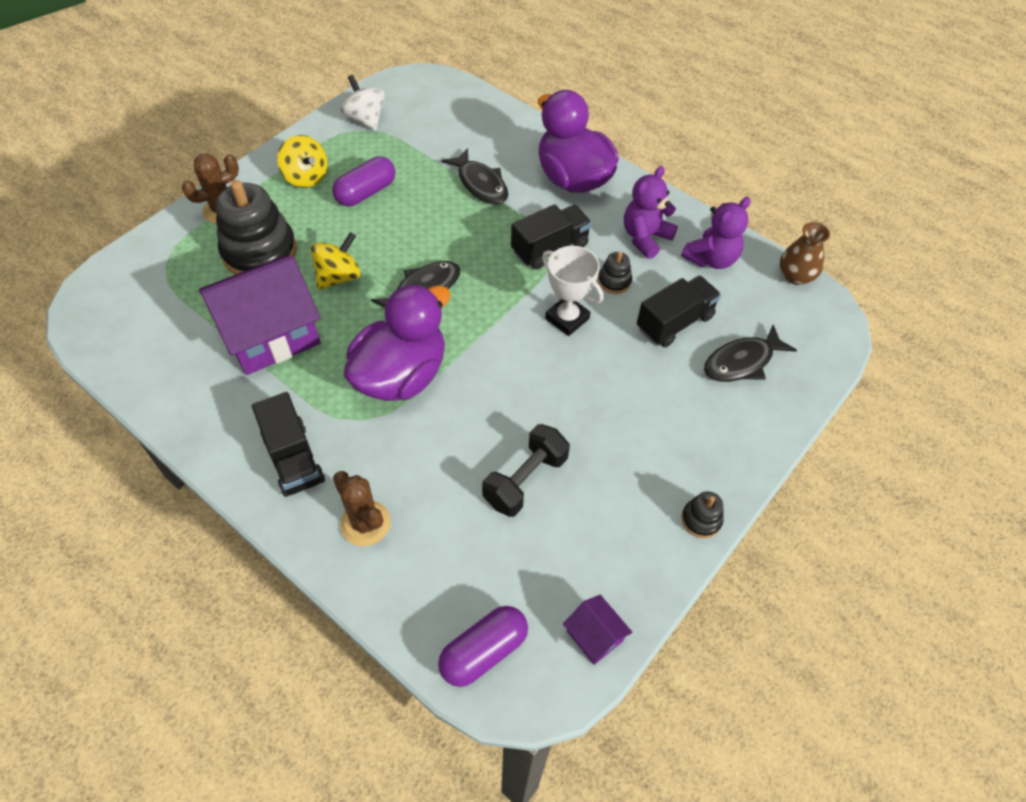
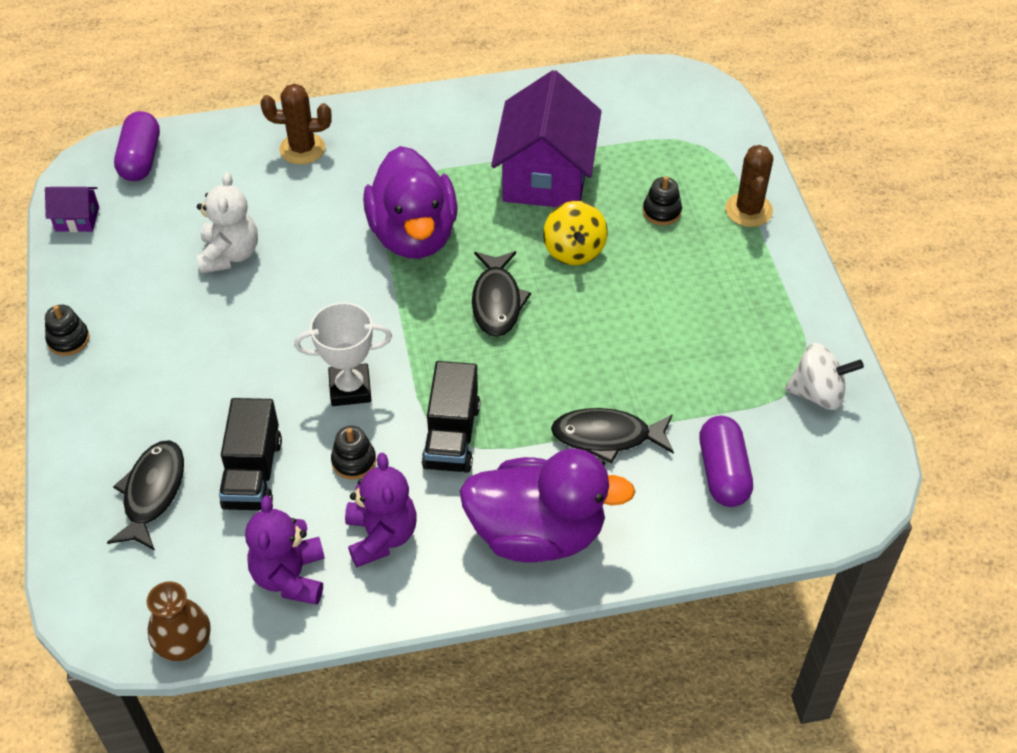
camera: 130 degrees right, 5 degrees down
(259, 252) = (661, 211): black stacking toy -> black stacking toy, size x0.45
(293, 458) = (402, 137): black truck -> none
(306, 177) = (749, 293): yellow spinning top -> none
(366, 192) = (681, 329): purple capsule -> purple capsule (723, 472)
(525, 480) = (230, 255): black dumbbell -> white teddy bear

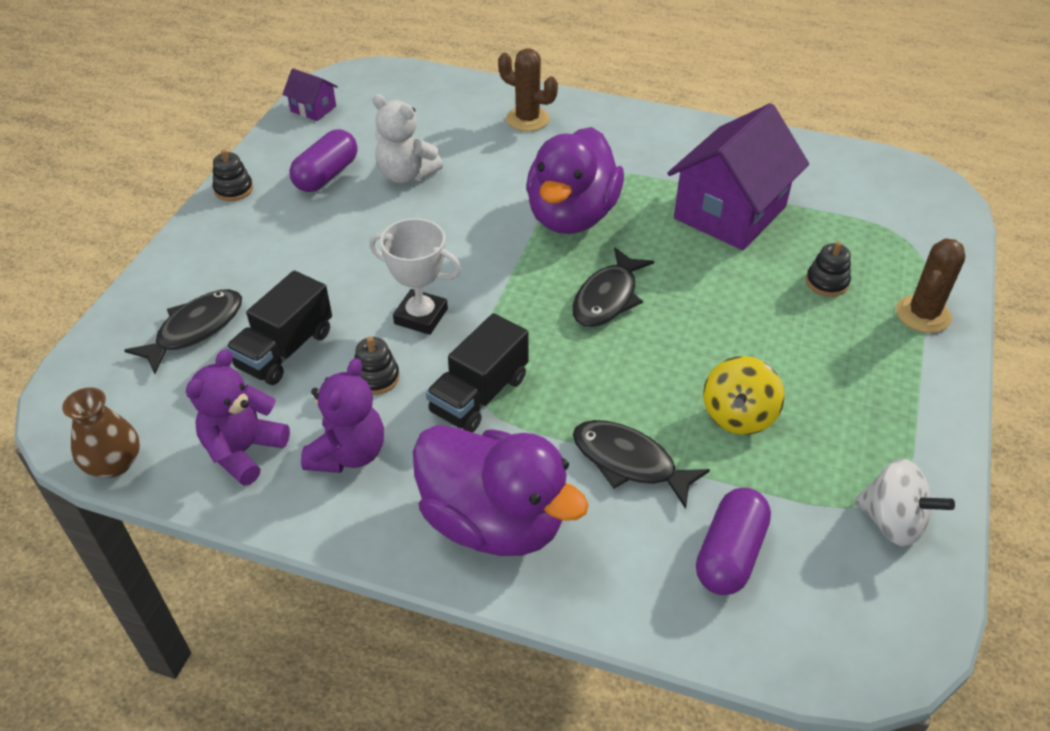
camera: 30 degrees right, 5 degrees down
(141, 159) = (395, 84): purple capsule -> purple capsule (326, 175)
(230, 255) = (406, 175): white teddy bear -> white teddy bear turned 90 degrees clockwise
(574, 251) = (713, 283): yellow spinning top -> yellow spinning top (738, 415)

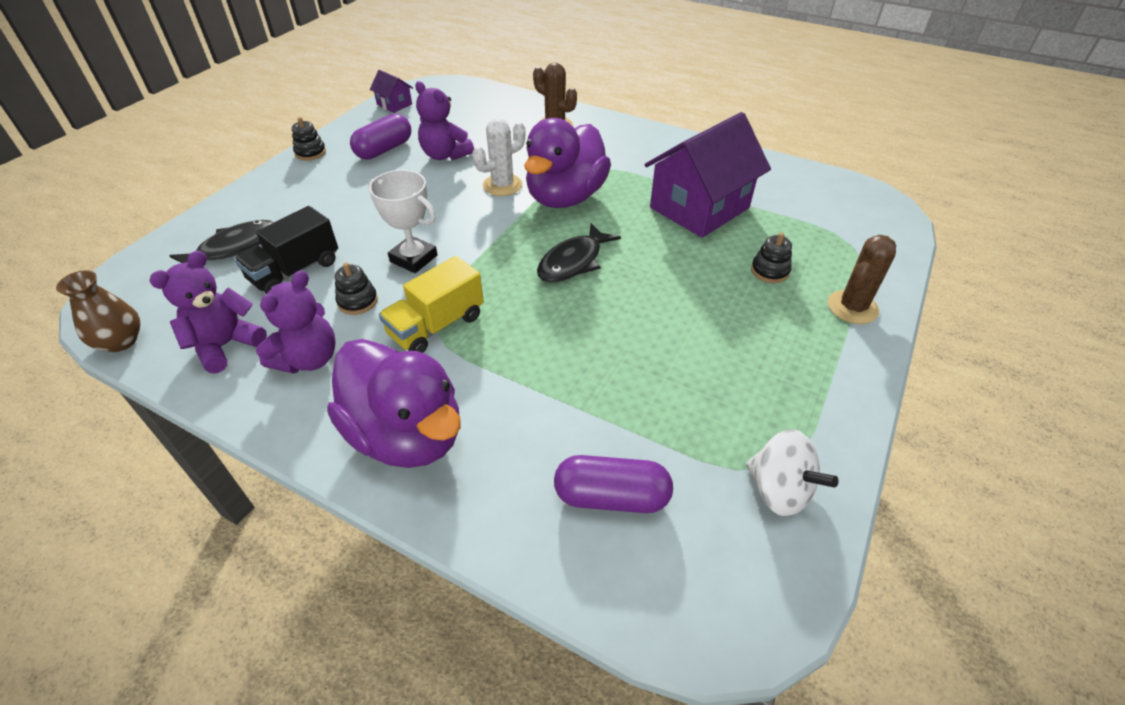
camera: 10 degrees right, 0 degrees up
(406, 175) = (445, 155): white teddy bear -> purple teddy bear
(479, 395) = (436, 326): black truck -> yellow truck
(491, 208) = (502, 185): none -> white cactus
(629, 462) = (545, 399): black fish -> none
(729, 554) = (611, 496): purple capsule -> purple capsule turned 60 degrees clockwise
(738, 415) = (657, 372): yellow spinning top -> none

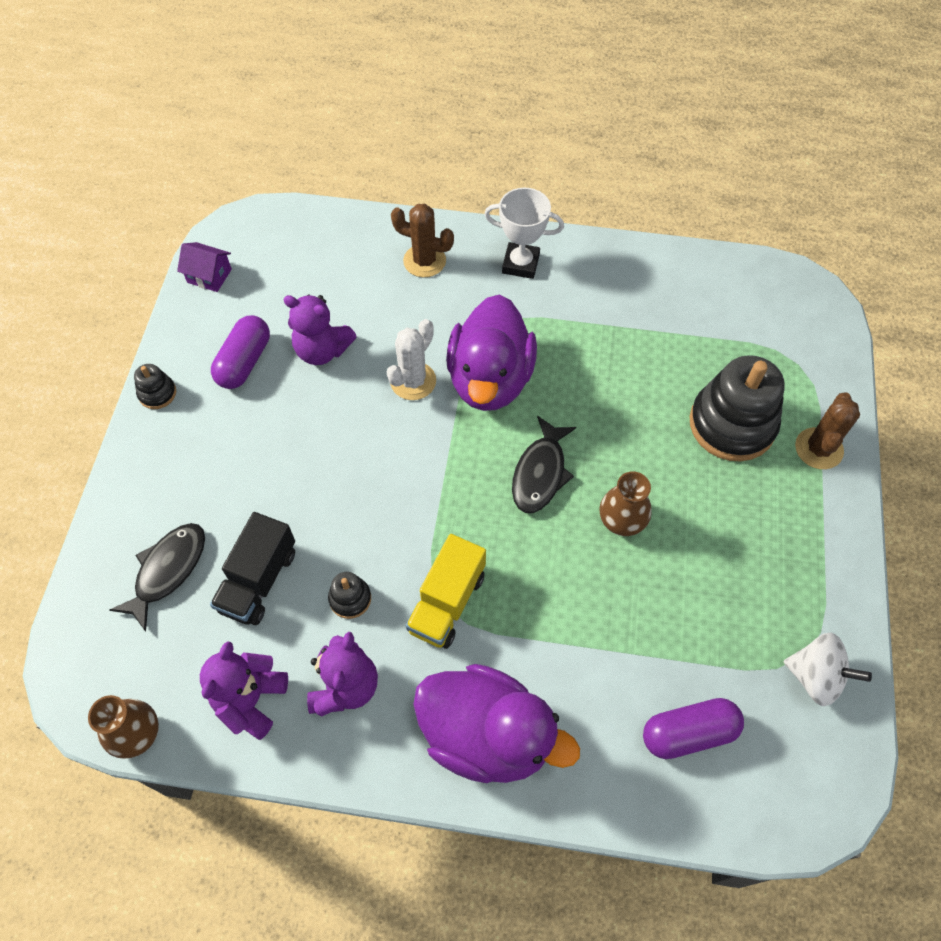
camera: 20 degrees left, 15 degrees up
(414, 258) = (375, 521): white trophy -> white trophy (520, 264)
(630, 310) = (622, 520): none -> brown vase
(699, 208) = (634, 353): purple house -> none
(769, 271) = (732, 424): black stacking toy -> black stacking toy, size x2.24

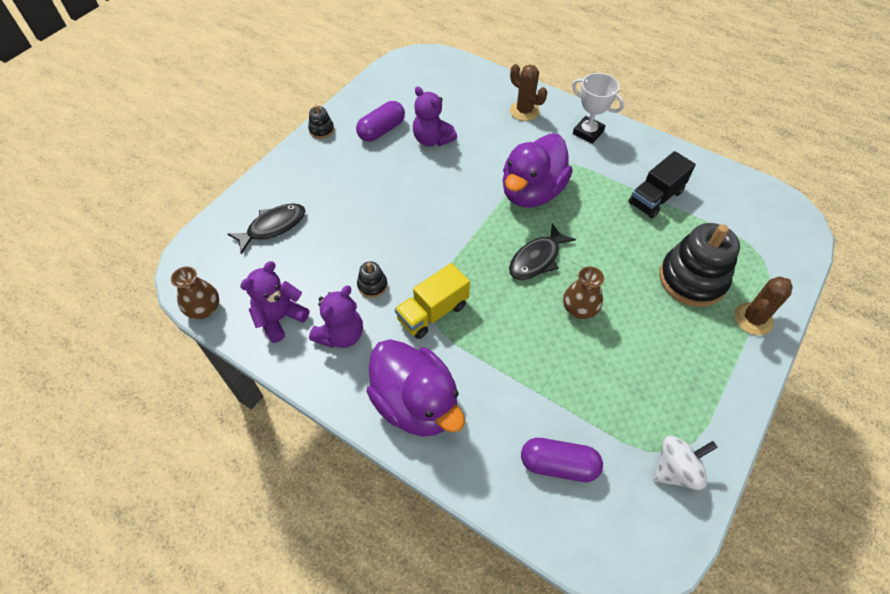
camera: 25 degrees right, 5 degrees down
(209, 276) = (387, 78): purple house -> none
(258, 580) = (322, 253): black truck -> black truck (655, 197)
(413, 381) = (480, 176): white cactus -> none
(815, 676) = (676, 470): white spinning top -> white spinning top turned 75 degrees counterclockwise

